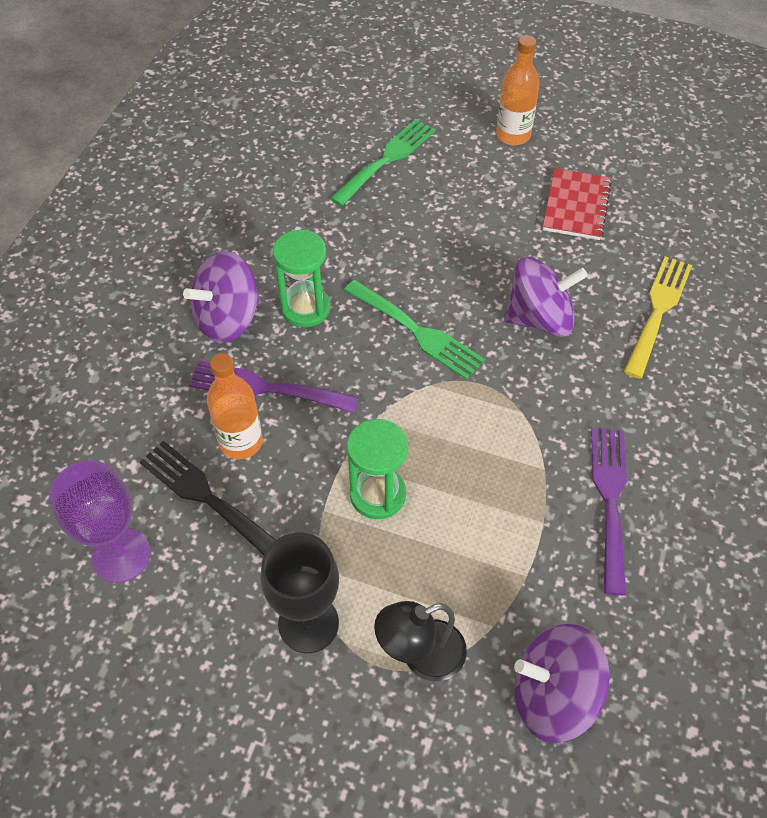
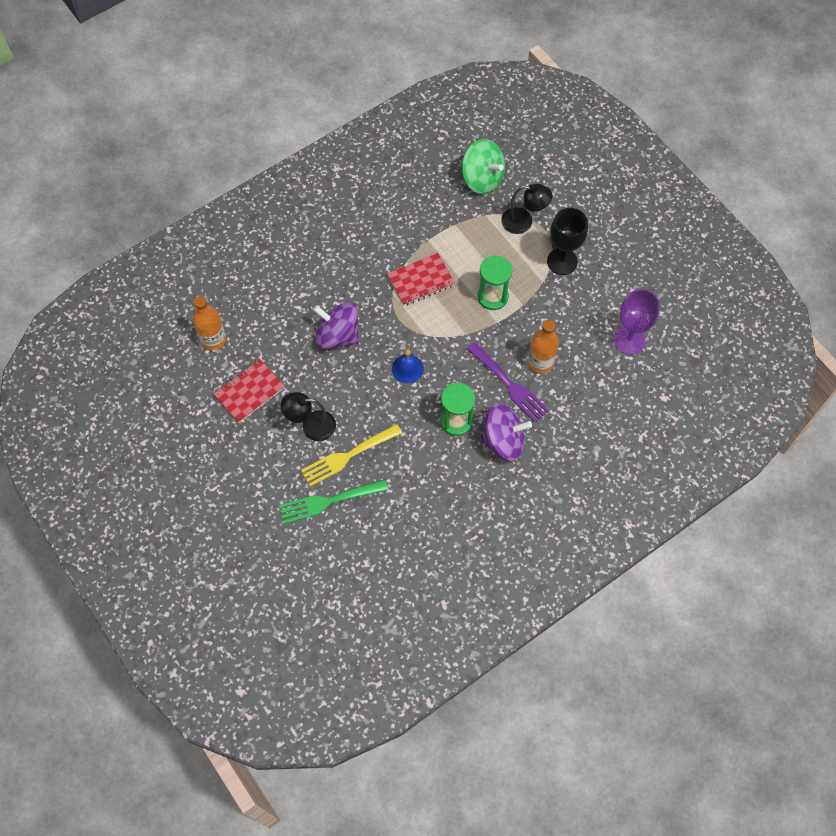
camera: 145 degrees left, 10 degrees up
(207, 498) = (573, 343): black fork -> none
(417, 331) = (407, 368): green fork -> blue bell
(473, 212) = (311, 426): none -> black lamp
(500, 454) = (420, 280): none -> red notebook
(513, 135) = (234, 469): orange bottle -> orange bottle (213, 339)
(553, 695) = (482, 179): purple spinning top -> green spinning top
(610, 500) = (390, 231): purple fork -> none
(658, 311) = (273, 301): yellow fork -> yellow fork (348, 456)

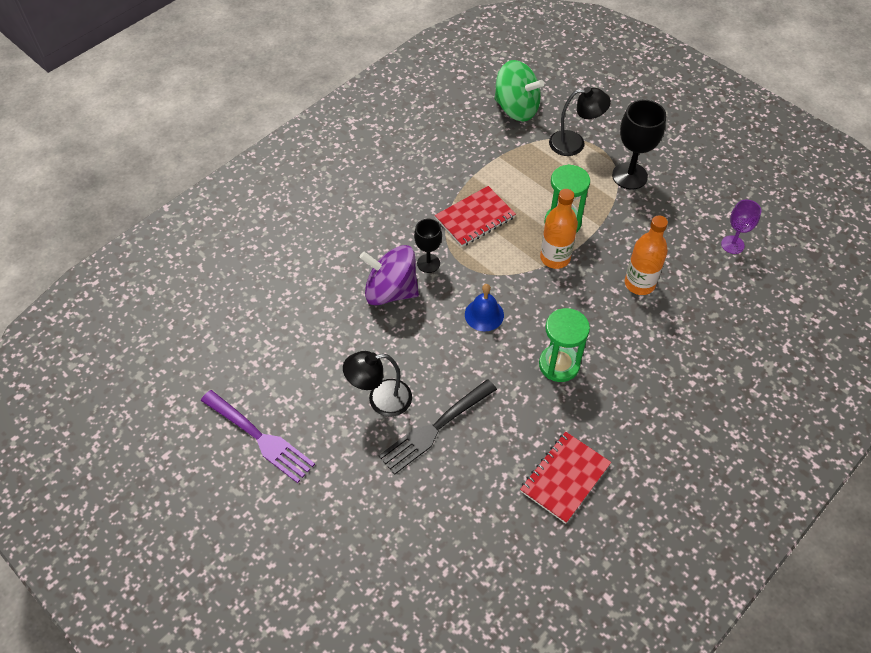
camera: 10 degrees left, 10 degrees down
(213, 339) = (239, 318): orange bottle -> orange bottle (555, 258)
(249, 391) = (294, 371): red notebook -> red notebook (565, 478)
(328, 501) = (423, 489): green fork -> none
(348, 456) = (435, 428): yellow fork -> black fork
(373, 316) = (428, 263): none -> black goblet
(503, 440) = (623, 378): purple spinning top -> none
(509, 384) = (610, 313): purple fork -> purple fork (260, 438)
(629, 340) = (732, 244): purple goblet -> purple goblet, size x0.62

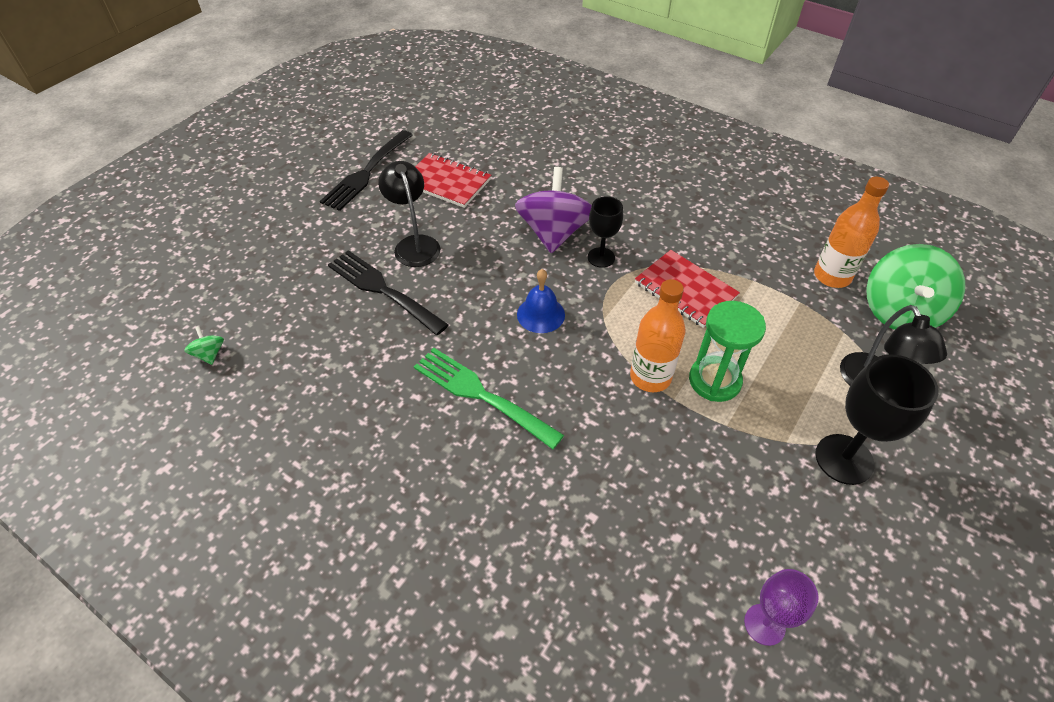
camera: 80 degrees right, 5 degrees down
(260, 438) = (366, 172): purple fork -> black fork
(489, 574) = (209, 354): none -> green spinning top
(559, 364) = (481, 395): green hourglass -> green fork
(565, 478) = (322, 413): red notebook -> red notebook (446, 182)
(639, 283) = (637, 482): orange bottle -> orange bottle (832, 276)

